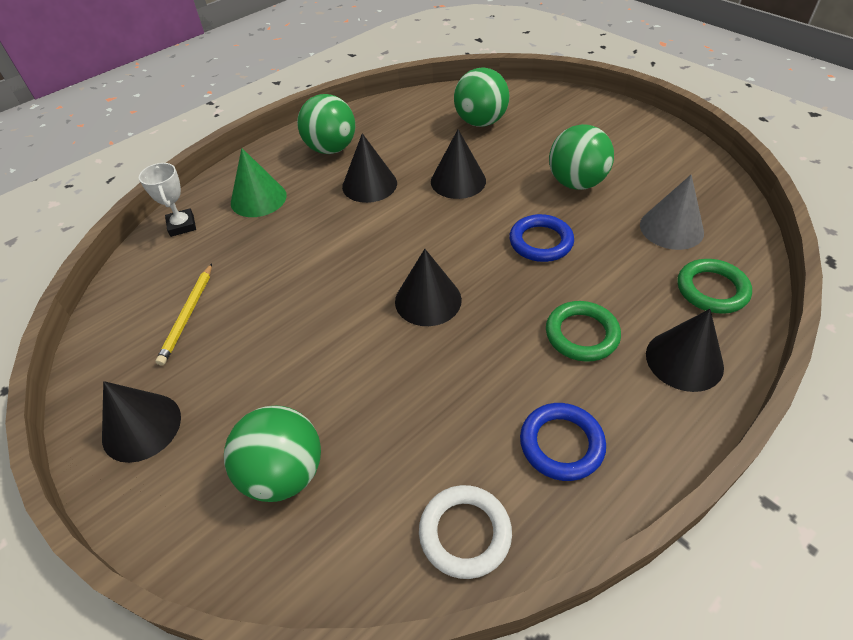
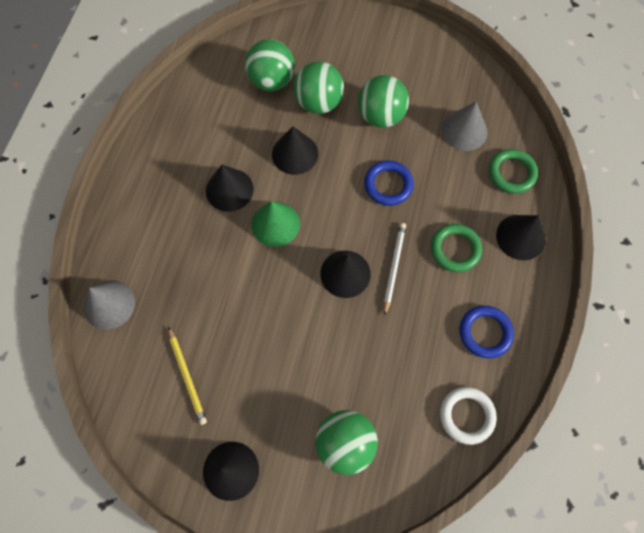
camera: 35 degrees left, 20 degrees up
(182, 225) = (109, 304): white trophy -> grey cone
(258, 199) = (150, 247): green cone -> green cone (275, 224)
(331, 149) = (169, 166): green ball -> green ball (318, 102)
(490, 318) = (394, 267): none -> white pencil

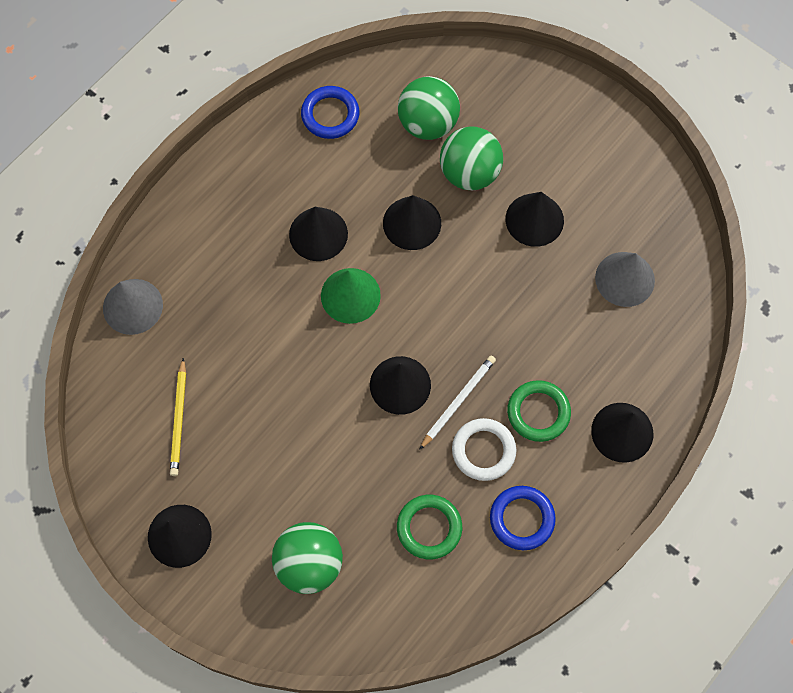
camera: 25 degrees right, 0 degrees up
(381, 116) = (534, 219): green ball -> black cone
(388, 185) = (500, 305): blue ring -> blue ring (330, 115)
(467, 416) = (453, 596): white ring -> white ring (483, 451)
(511, 173) = (653, 354): green ring -> green ring (429, 528)

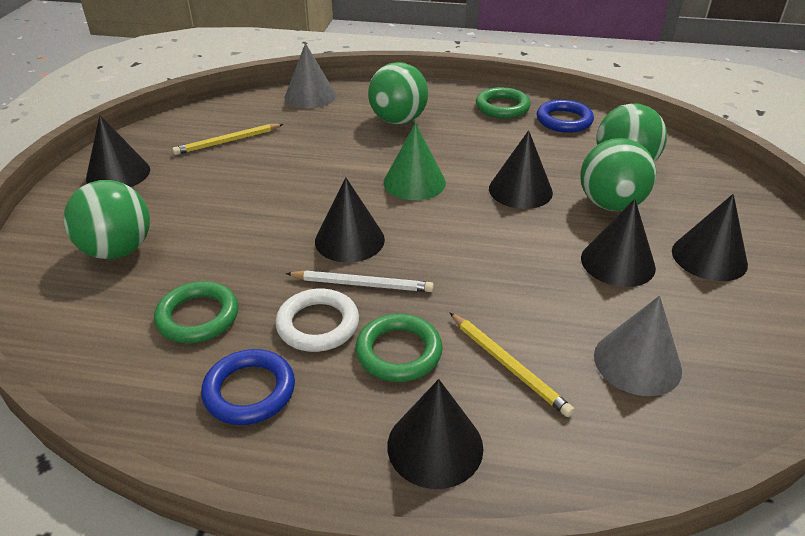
camera: 60 degrees right, 30 degrees down
(238, 252) = (398, 120): none -> green ball
(273, 148) = (502, 107): none -> green ring
(318, 234) = (454, 149): black cone -> black cone (709, 257)
(586, 354) = (508, 365): none -> yellow pencil

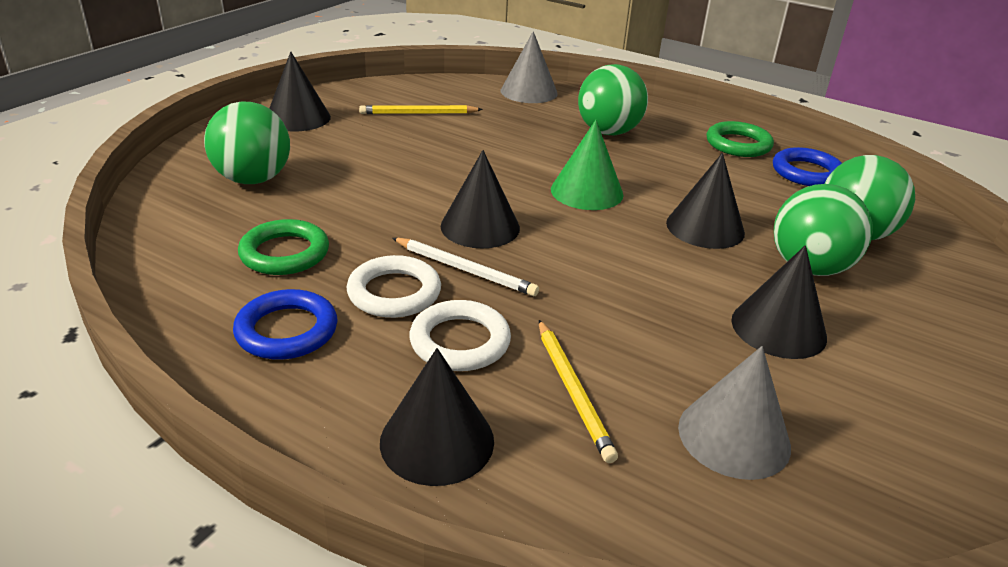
camera: 20 degrees right, 5 degrees down
(398, 352) = (460, 341): green ring -> white ring
(709, 257) = (907, 355): black cone -> none

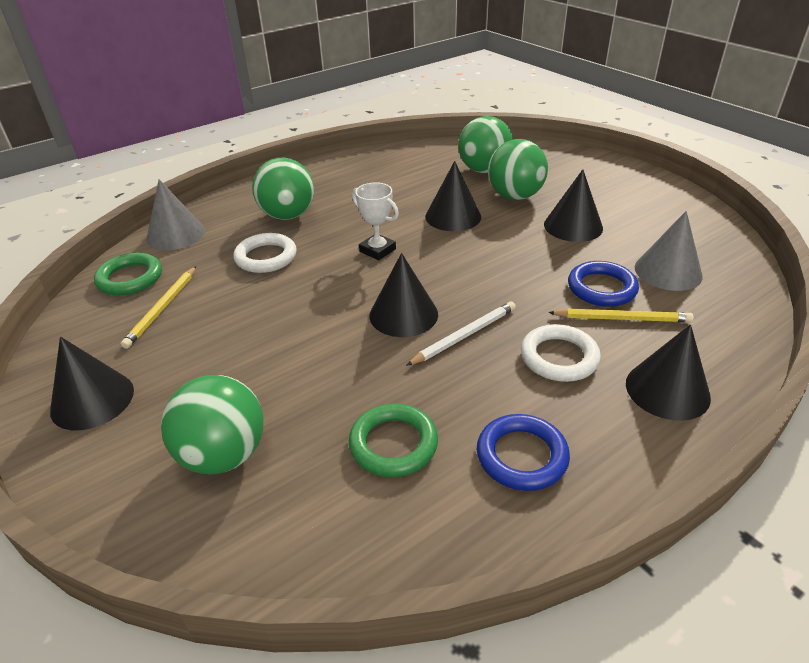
camera: 65 degrees left, 5 degrees up
(394, 292) = (484, 381): white ring -> white ring (266, 257)
(587, 191) = (377, 250): green cone -> white trophy
(738, 144) = (348, 170): green ring -> green ring (130, 278)
(806, 172) = (403, 160): blue ring -> blue ring (601, 288)

